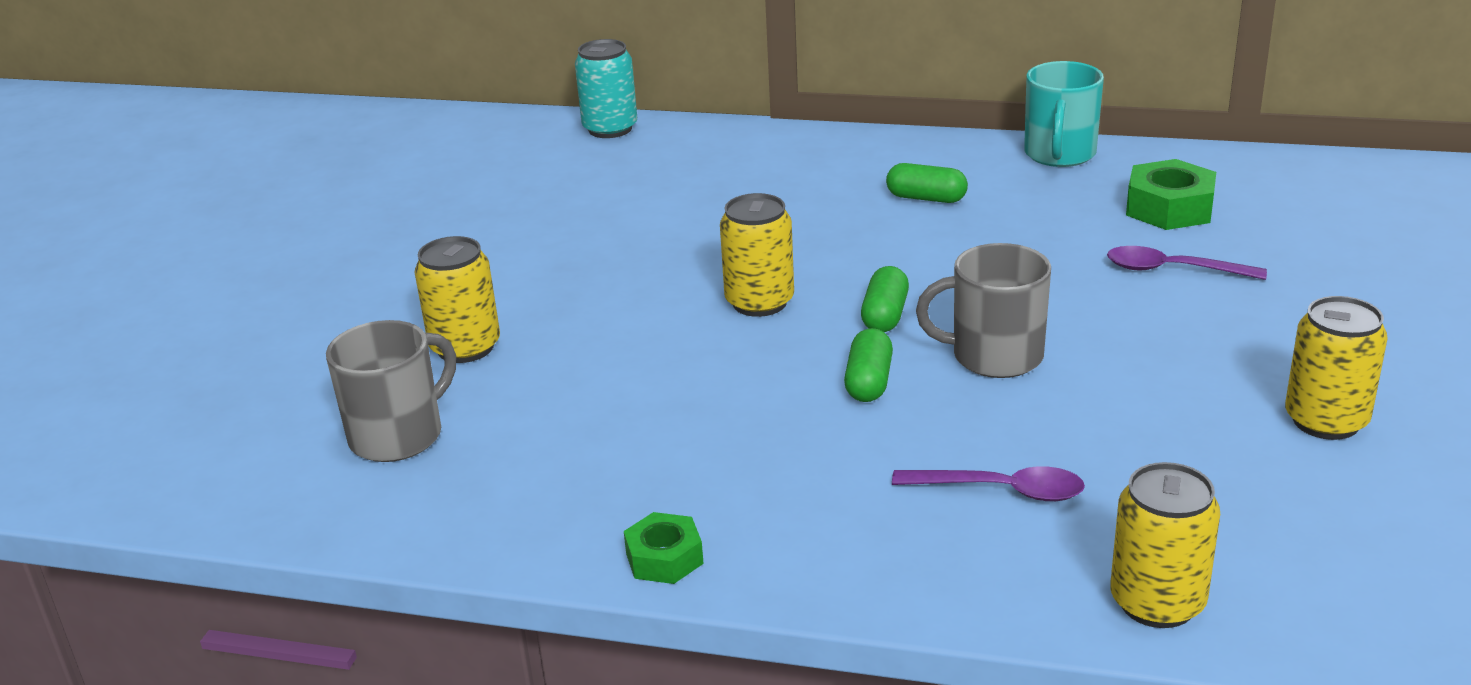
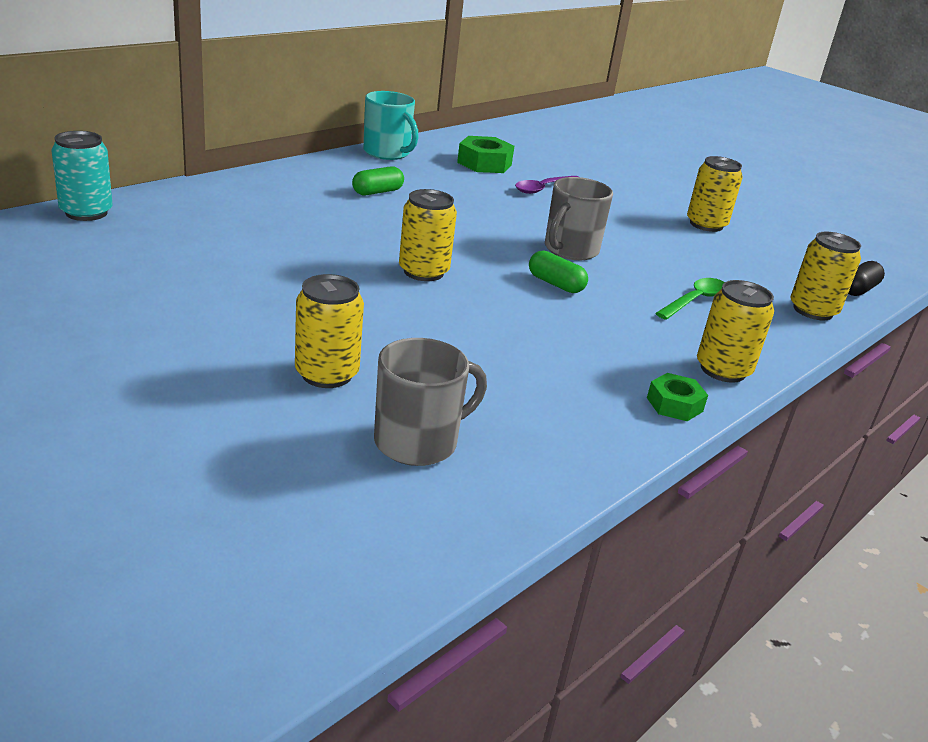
camera: 65 degrees left, 0 degrees up
(398, 436) = (418, 442): grey mug -> grey mug turned 75 degrees clockwise
(812, 570) = (723, 370): none -> yellow can
(885, 315) = (491, 252): green capsule -> none
(1001, 490) = (695, 300): purple spoon -> green spoon
(1347, 633) = (858, 289): none -> black capsule

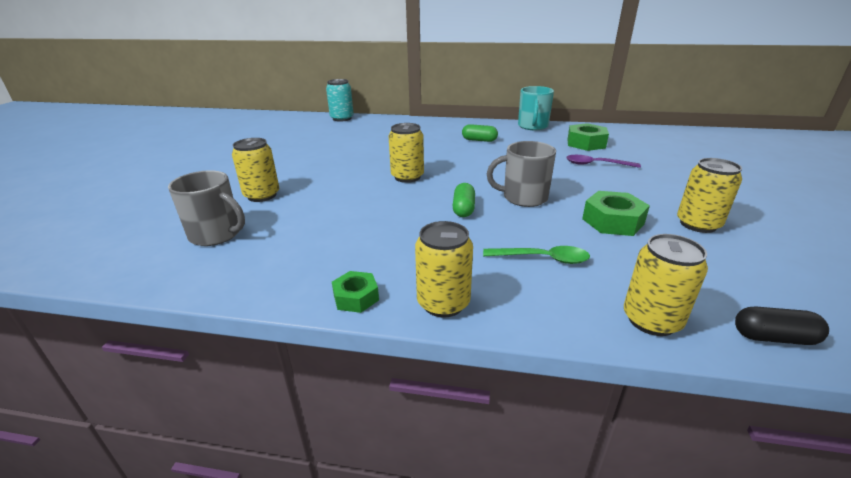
camera: 60 degrees right, 0 degrees up
(665, 245) = (612, 221): none -> green nut

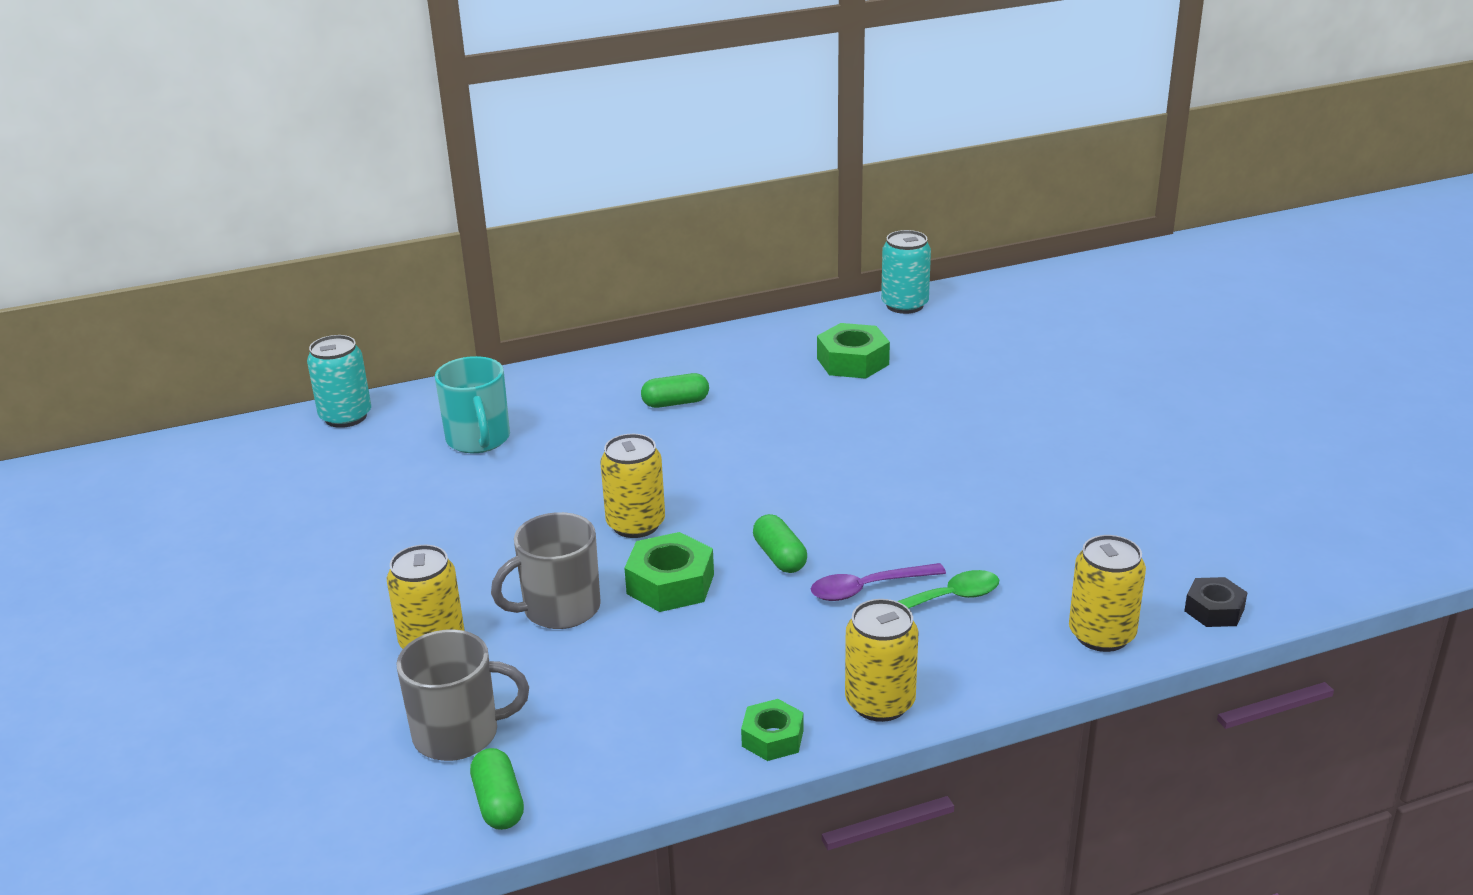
camera: 30 degrees left, 0 degrees up
(184, 273) = (498, 803): none -> green capsule
(523, 198) = (845, 508): grey mug -> grey mug (559, 609)
(533, 126) = (737, 340): turquoise mug -> turquoise mug (478, 439)
(596, 164) = (898, 407): purple spoon -> purple spoon (868, 588)
(612, 221) = (985, 511): green nut -> green nut (670, 584)
(634, 129) = (904, 305): none -> turquoise can
(698, 224) = (1084, 481): yellow can -> none
(773, 338) = (1214, 610): black capsule -> black nut

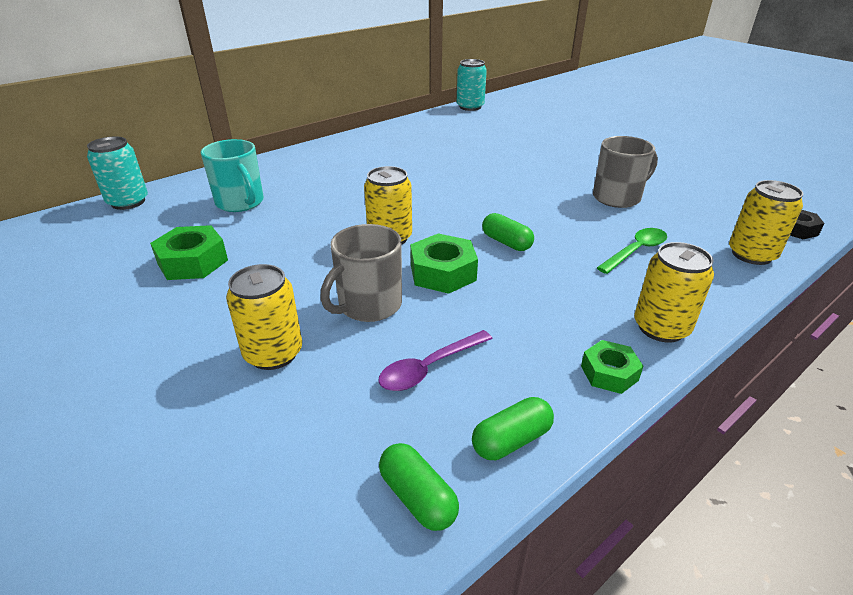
camera: 20 degrees left, 5 degrees up
(458, 734) = (339, 433): grey mug -> grey mug (617, 197)
(675, 403) = (369, 166): green capsule -> green capsule (511, 440)
(853, 361) = (463, 134): green nut -> green nut (193, 262)
(868, 588) = (581, 252): purple spoon -> purple spoon (429, 368)

